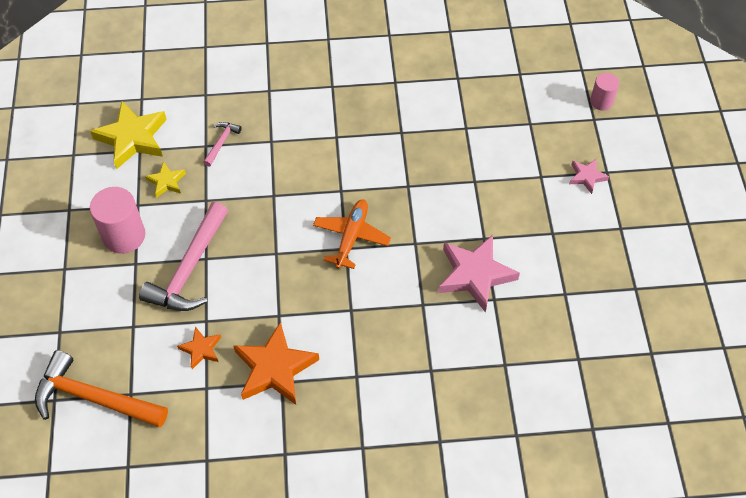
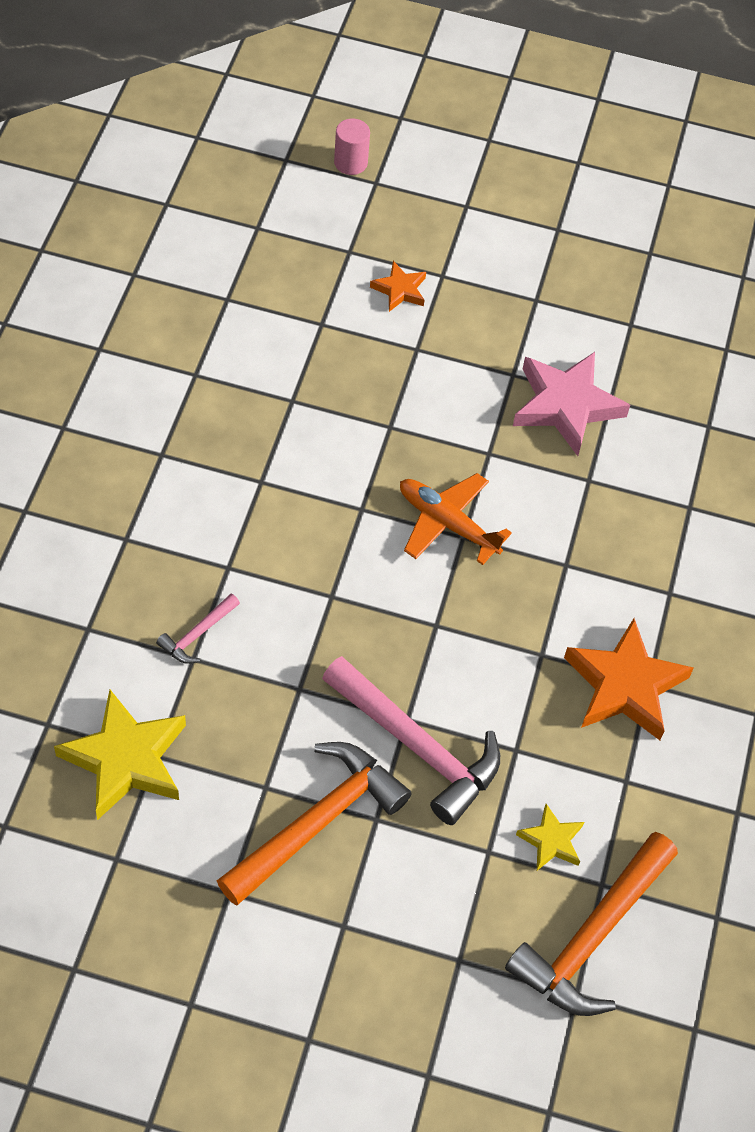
camera: 75 degrees left, 0 degrees up
(124, 236) = (317, 822): pink cylinder -> orange hammer
(166, 182) = (239, 733): yellow star -> yellow star (551, 841)
(201, 349) = (561, 770): orange star -> orange star (400, 290)
(221, 142) = (197, 634): pink hammer -> pink hammer turned 90 degrees counterclockwise
(587, 177) = (465, 229): pink star -> none

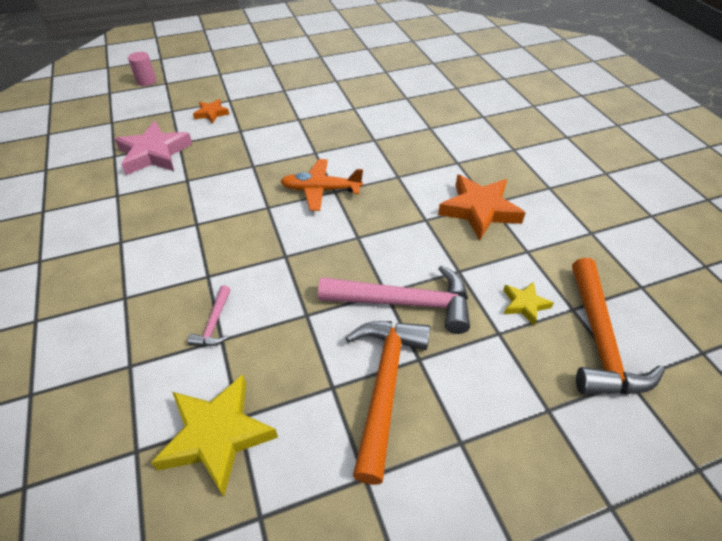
camera: 30 degrees left, 10 degrees down
(566, 406) = (335, 119): pink star -> pink star (154, 153)

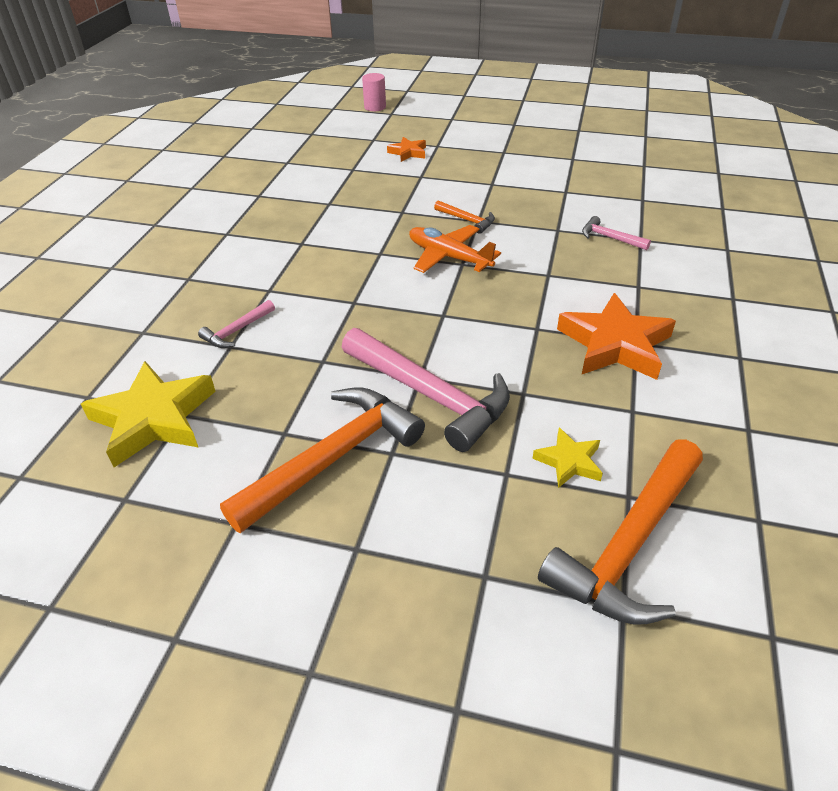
camera: 35 degrees right, 5 degrees down
(154, 153) = (322, 171): pink star -> none
(307, 155) = (467, 220): none -> orange hammer
(411, 134) = (609, 238): none -> pink hammer

